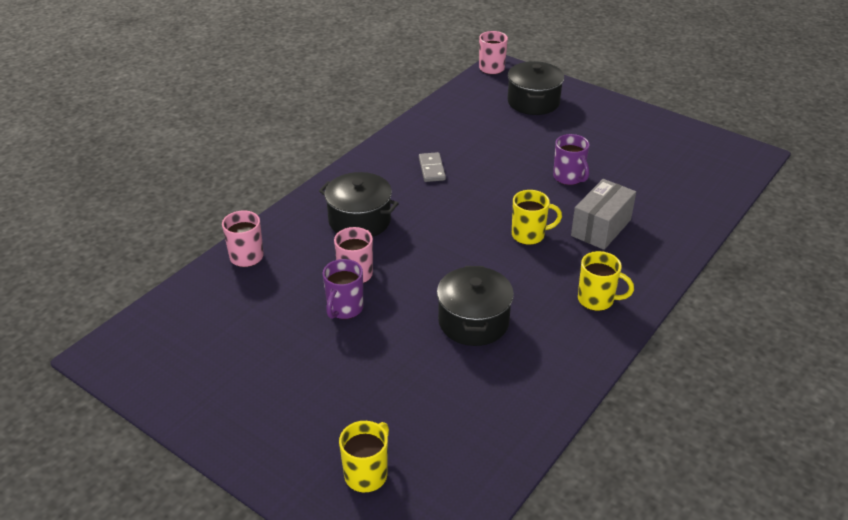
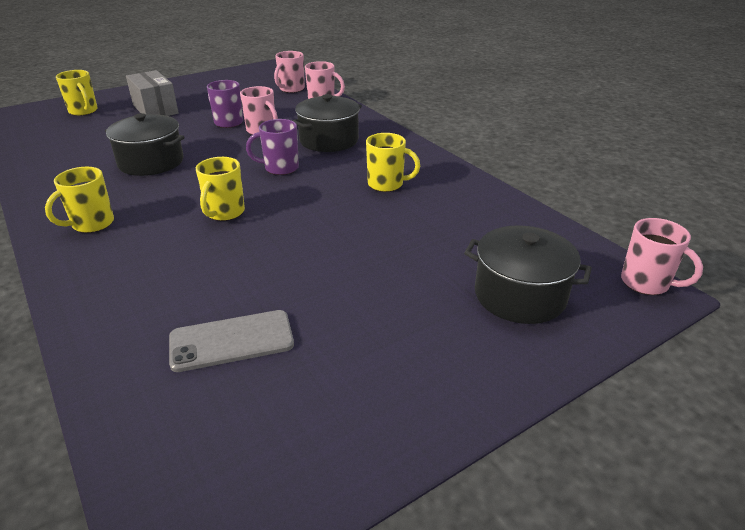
camera: 110 degrees right, 5 degrees down
(208, 296) = (291, 89): none -> pink mug
(431, 169) = (386, 184): grey domino -> yellow mug
(569, 177) = (302, 269): purple mug -> purple mug (280, 168)
(601, 228) = (186, 262): grey box -> grey box (155, 109)
(649, 182) = (231, 341): none -> grey phone

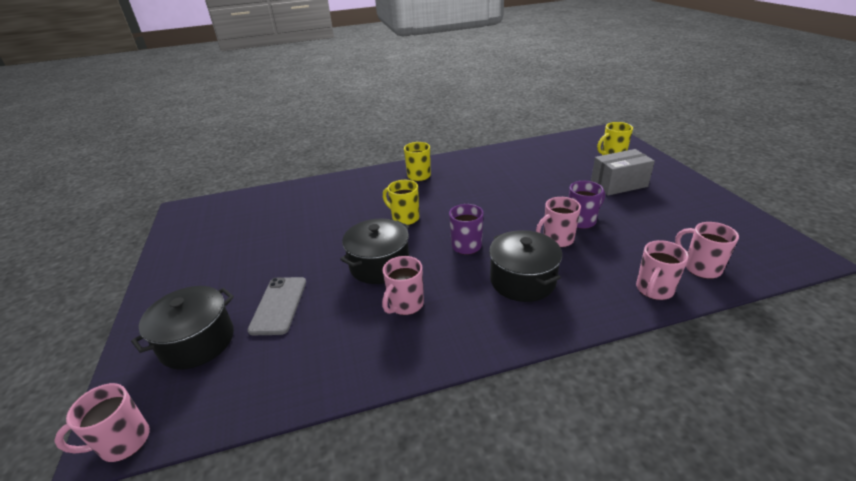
camera: 110 degrees right, 0 degrees up
(151, 162) = (500, 188): black pot -> black pot (379, 265)
(231, 341) = (274, 219): grey phone -> grey phone (279, 305)
(386, 184) = (405, 304): yellow mug -> pink mug

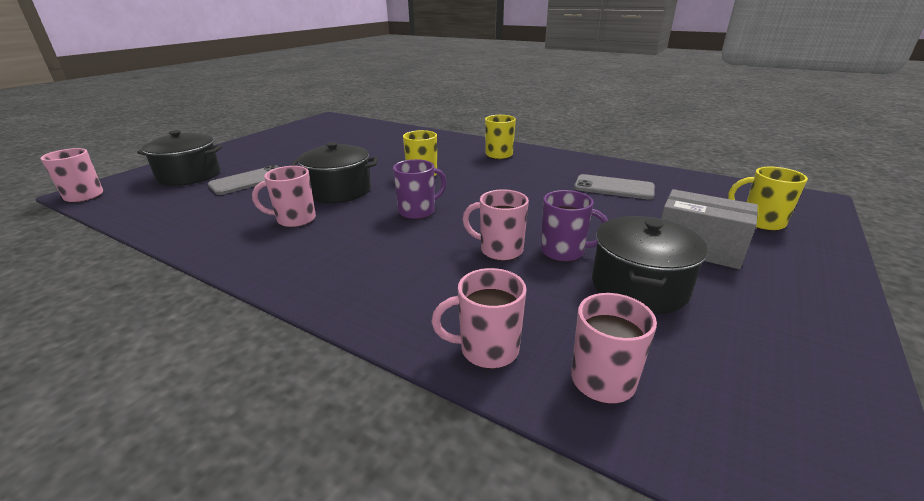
camera: 45 degrees right, 5 degrees down
(522, 280) = (395, 257): black pot -> black pot (639, 286)
(525, 167) = (613, 187): none -> grey phone

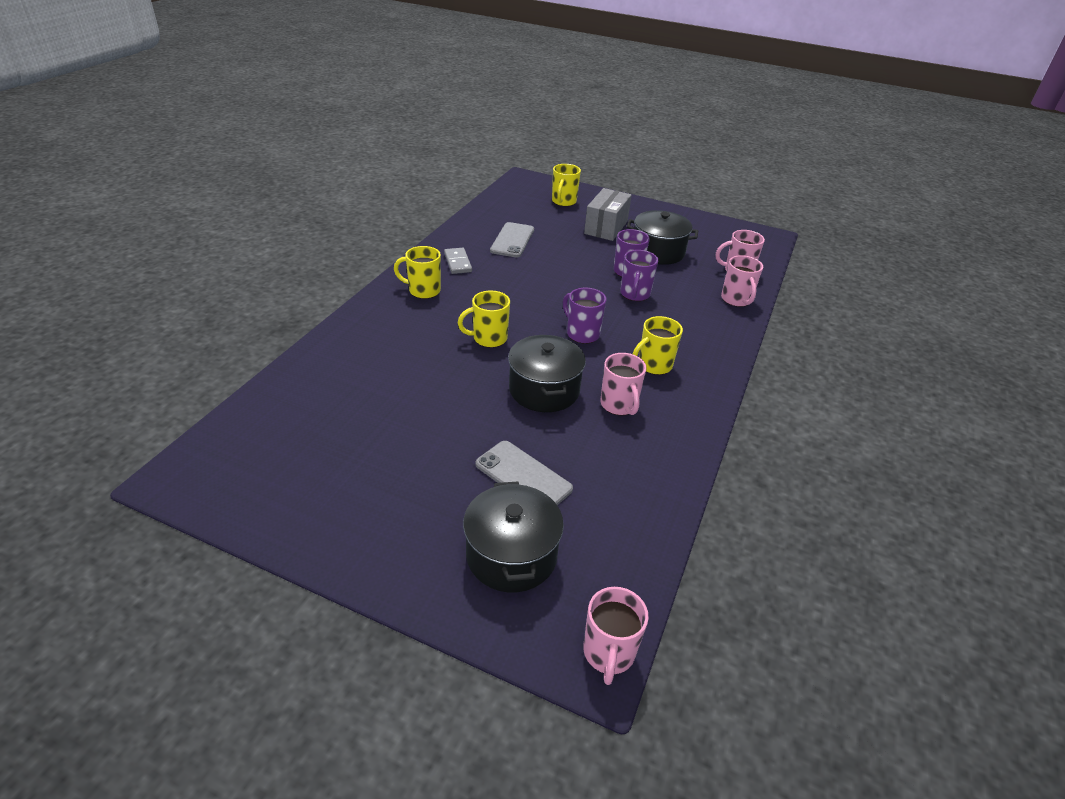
camera: 100 degrees left, 10 degrees up
(344, 245) = (653, 365): none -> yellow mug
(500, 250) = (635, 294): pink mug -> purple mug
(552, 165) = (457, 262): none -> grey domino

